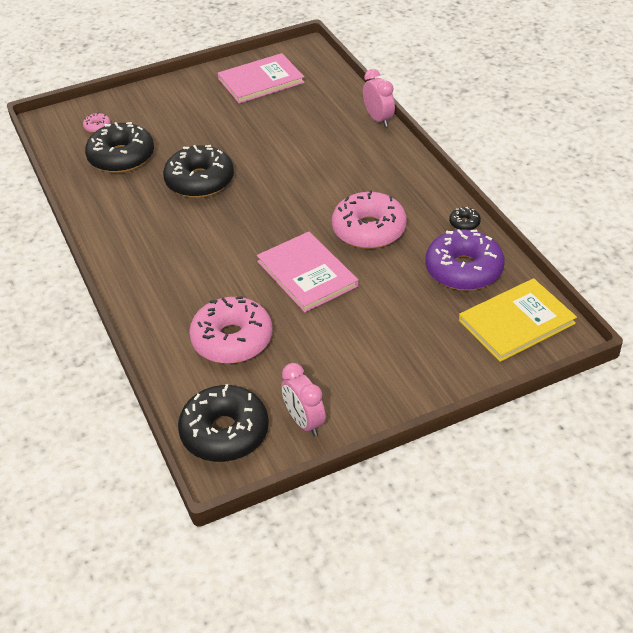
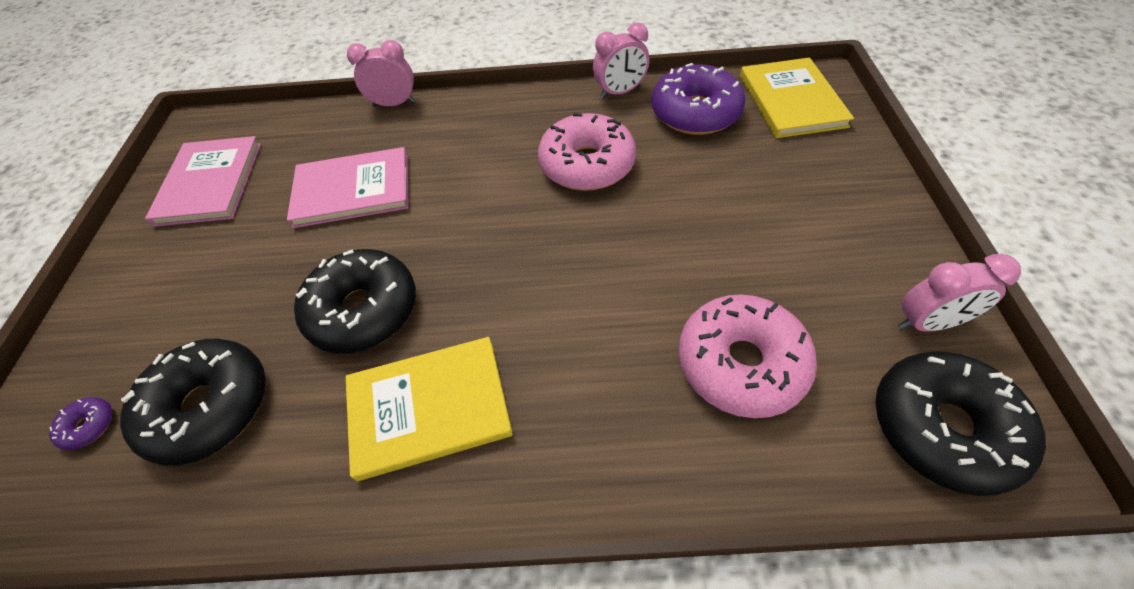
camera: 65 degrees left, 10 degrees up
(97, 127) = (89, 426): pink donut -> purple donut
(152, 229) = (429, 407): none -> yellow book
(307, 274) = (638, 242): pink book -> pink book (353, 190)
(464, 223) = (620, 92): black donut -> pink clock

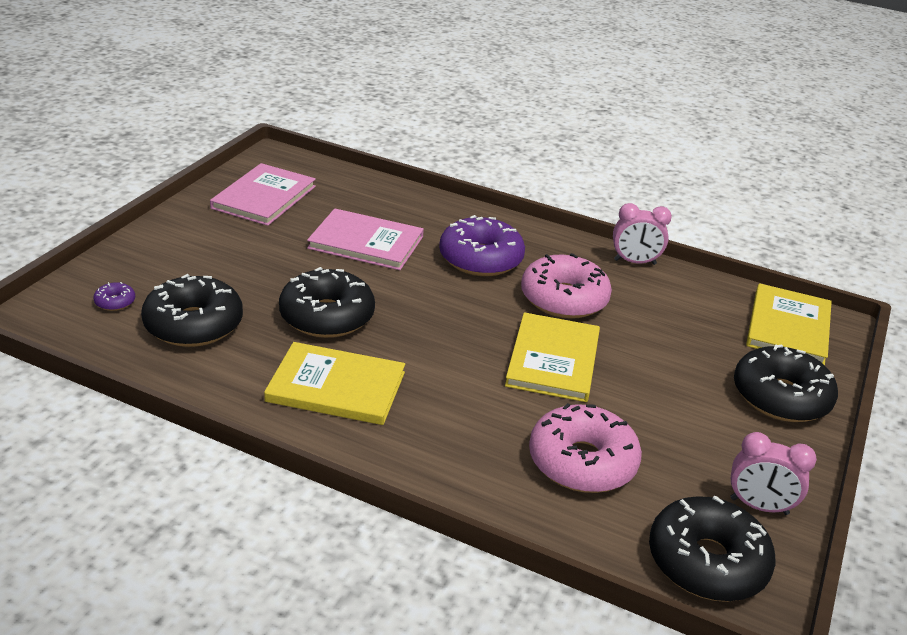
camera: 20 degrees right, 20 degrees down
(394, 104) = (436, 198): pink clock -> none
(626, 244) = (553, 360): none -> yellow book
(695, 113) = (689, 301): purple donut -> purple donut (480, 259)
(844, 180) = (780, 397): none -> black donut

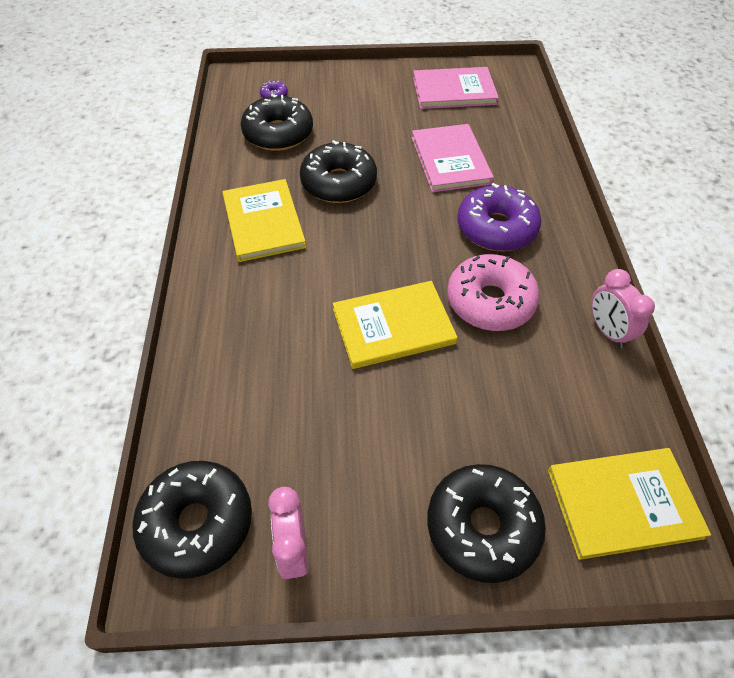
camera: 65 degrees right, 20 degrees up
(582, 462) = (272, 392): pink donut -> none

